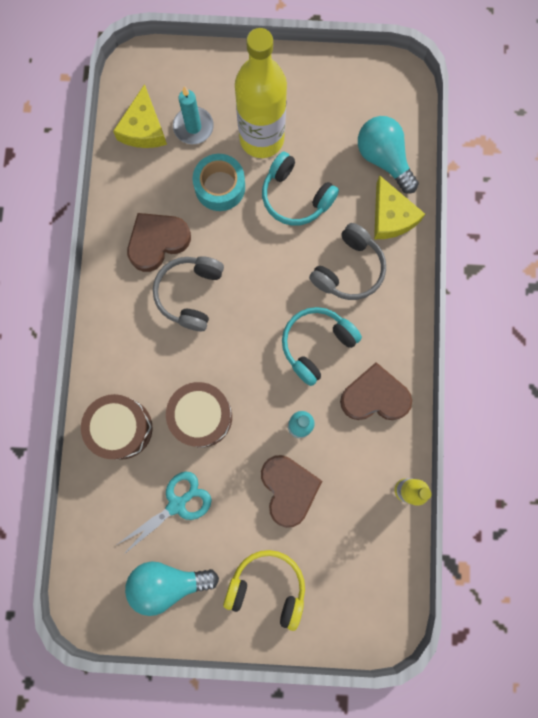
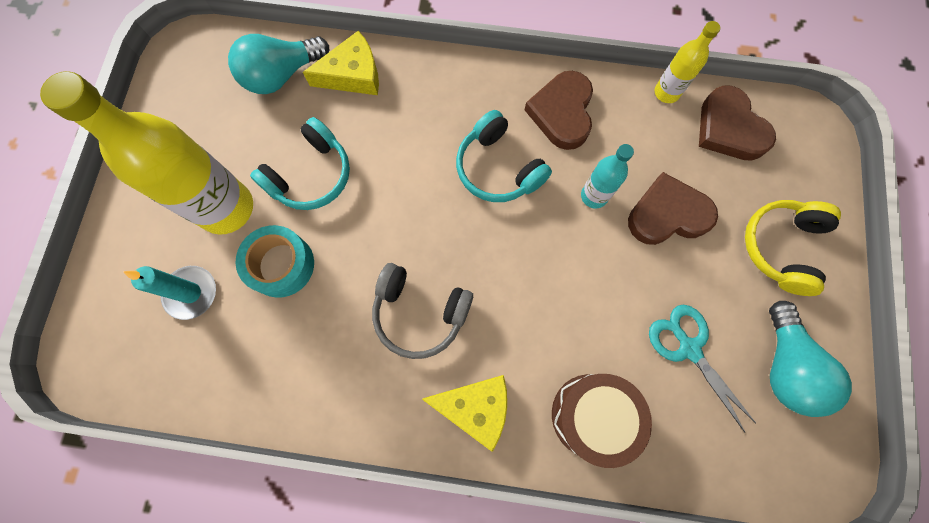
camera: 85 degrees left, 5 degrees down
(143, 128) = (177, 361): yellow cheese -> yellow cheese (475, 407)
(157, 242) = (343, 352): brown heart -> brown heart (729, 129)
(201, 416) = (579, 309): brown drum -> none
(349, 269) = (410, 125): grey headphones -> none

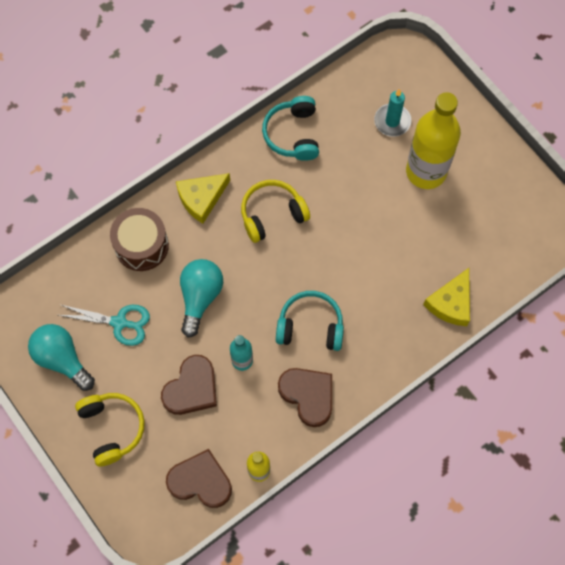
camera: 135 degrees right, 5 degrees down
(281, 265) = (365, 172): turquoise tape -> none
(282, 75) = (488, 264): turquoise light bulb -> turquoise light bulb (200, 297)
(311, 175) = (404, 227): turquoise headphones -> turquoise headphones (293, 134)
(420, 313) = (272, 214): grey headphones -> yellow headphones

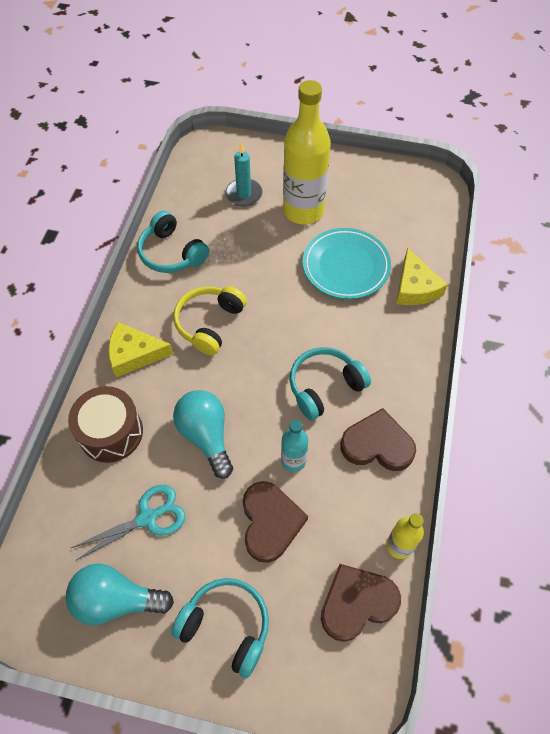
camera: 40 degrees left, 10 degrees down
(112, 428) = (226, 626): yellow headphones -> turquoise headphones
(201, 198) = (134, 354): yellow cheese -> yellow cheese turned 75 degrees clockwise
(414, 245) = (346, 266): none -> turquoise plate

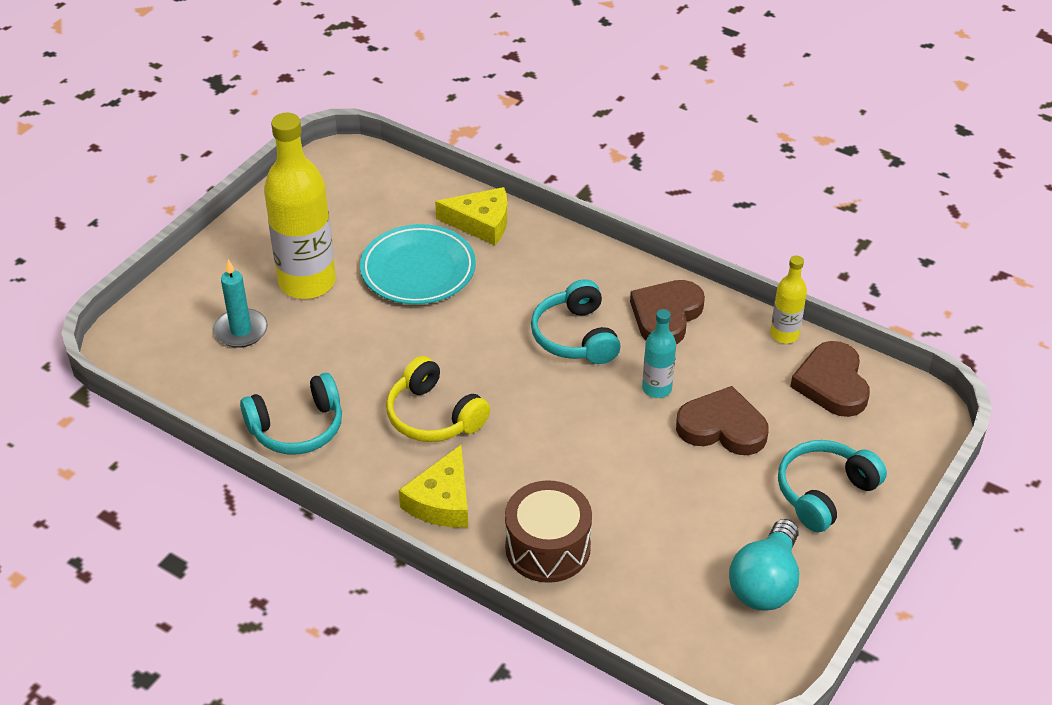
camera: 70 degrees left, 15 degrees down
(147, 518) = (676, 534): turquoise scissors -> none
(206, 436) = (593, 456): turquoise light bulb -> none

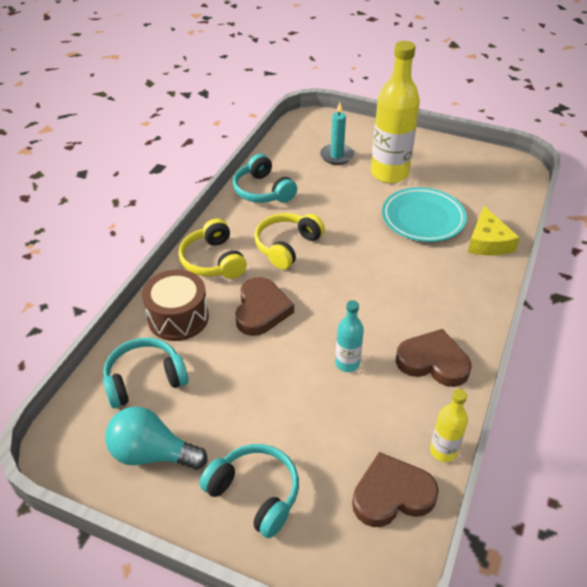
camera: 80 degrees right, 0 degrees up
(442, 501) = (213, 261): yellow cheese -> yellow headphones
(575, 336) = (387, 308): turquoise headphones -> turquoise headphones (144, 379)
(722, 427) = (315, 411): brown heart -> brown heart (261, 310)

